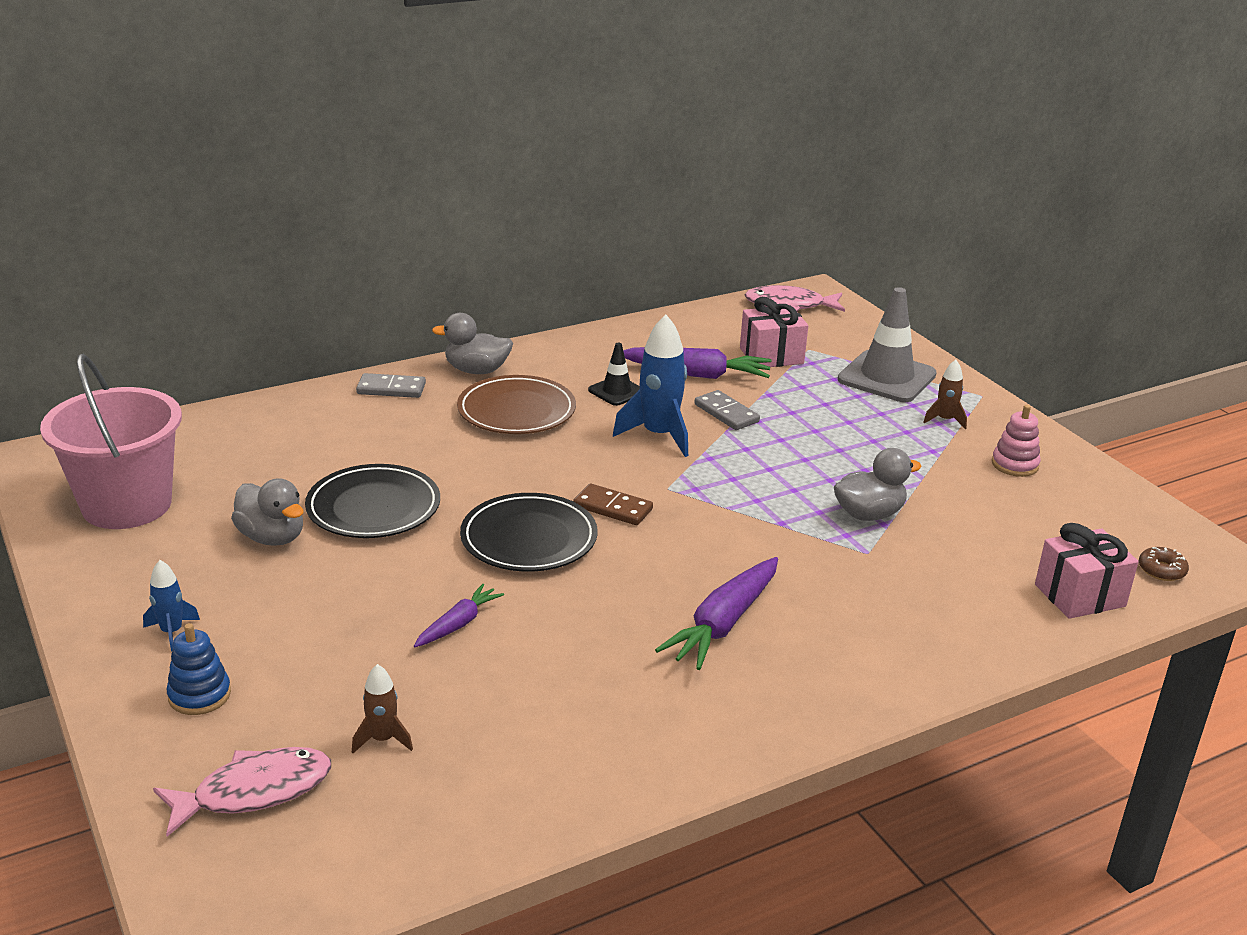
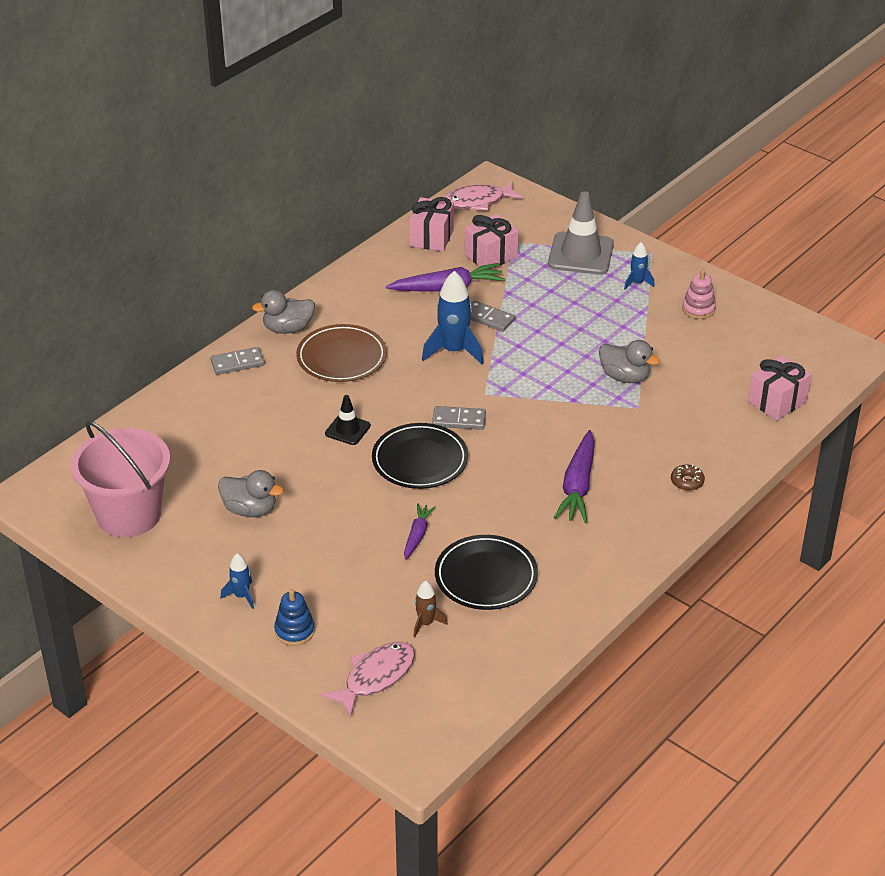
camera: 20 degrees left, 10 degrees up
(373, 508) = (300, 467): black plate -> black plate (486, 576)
(612, 508) = (459, 420): brown domino -> grey domino
(616, 391) = (401, 320): black traffic cone -> black traffic cone (347, 429)
(711, 325) = (431, 237): none -> pink gift
(869, 514) = (625, 377): grey duck -> grey duck turned 75 degrees clockwise
(945, 420) = (637, 283): brown rocket -> blue rocket
(1161, 570) = (817, 368): brown donut -> brown donut (687, 482)

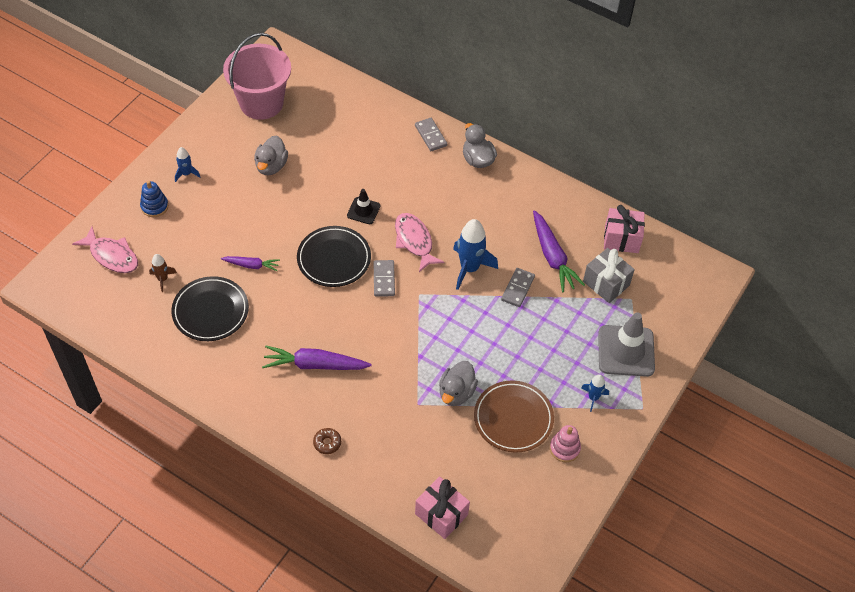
camera: 80 degrees right, 15 degrees up
(341, 357) = (448, 197): brown plate -> brown plate (513, 418)
(477, 201) = (685, 267): pink fish -> pink fish (414, 241)
(491, 256) = (606, 283): pink gift -> grey gift

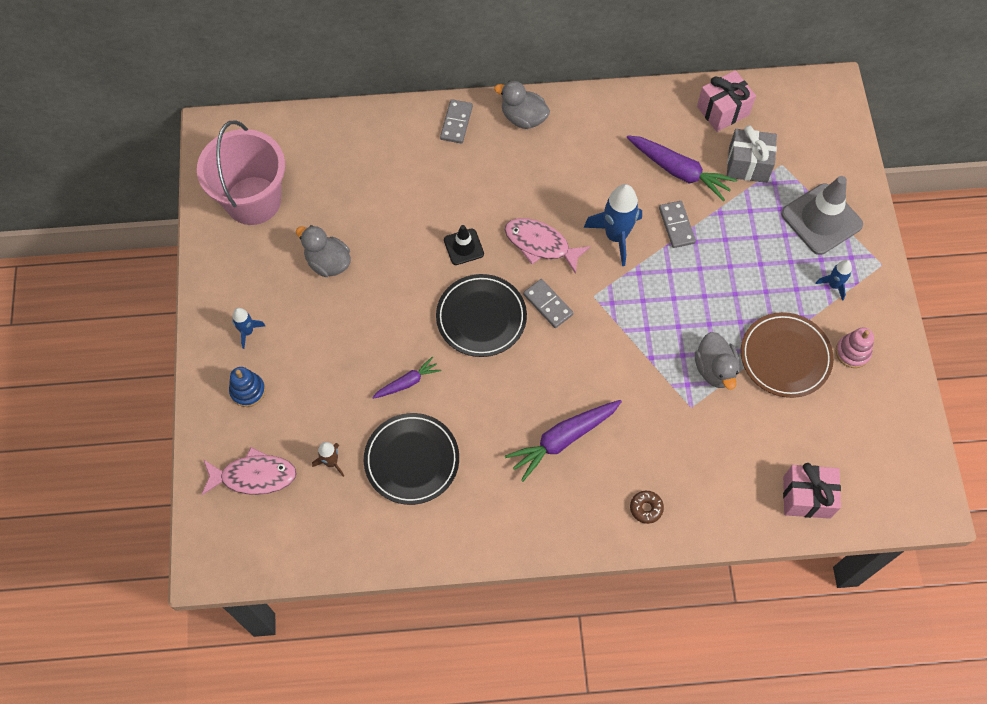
camera: 35 degrees left, 10 degrees up
(271, 166) = (328, 263): grey duck -> grey duck turned 150 degrees clockwise
(430, 136) = (456, 123): grey domino -> grey domino turned 75 degrees clockwise

